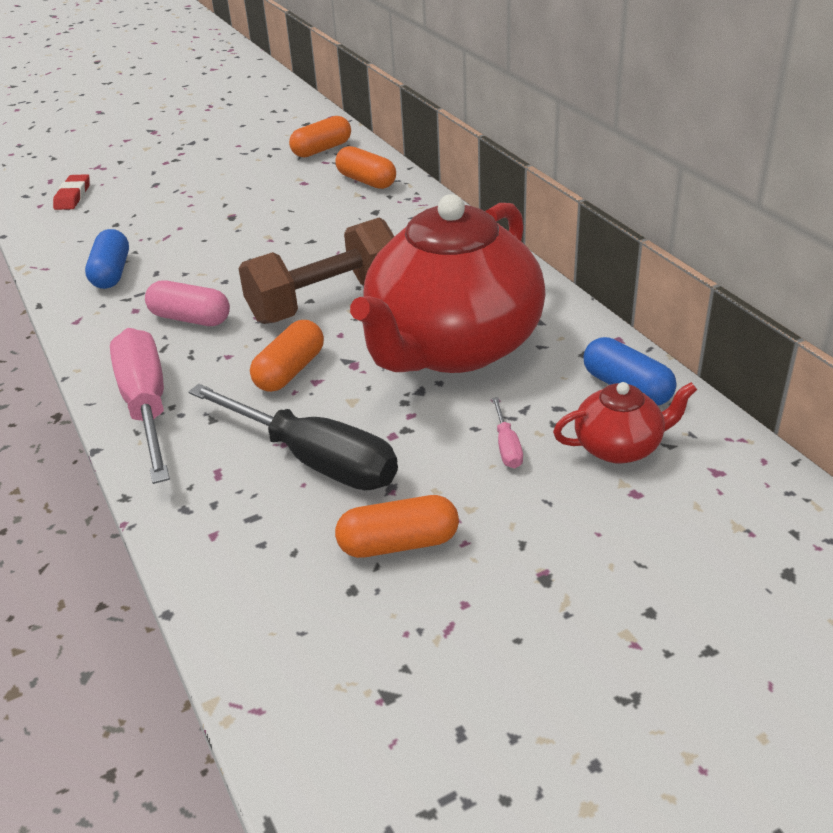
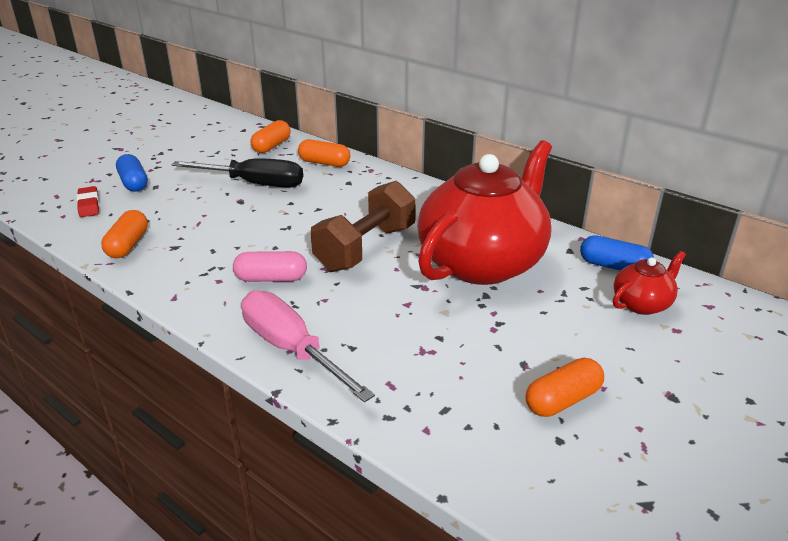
camera: 25 degrees left, 5 degrees down
(112, 273) = (175, 257): blue capsule -> blue capsule (134, 183)
(290, 371) = (382, 301): orange capsule -> orange capsule (128, 245)
(315, 460) = (454, 358): black screwdriver -> black screwdriver (254, 184)
(452, 347) = (482, 262): red teapot -> red teapot turned 150 degrees counterclockwise
(507, 446) = (575, 319): pink screwdriver -> none

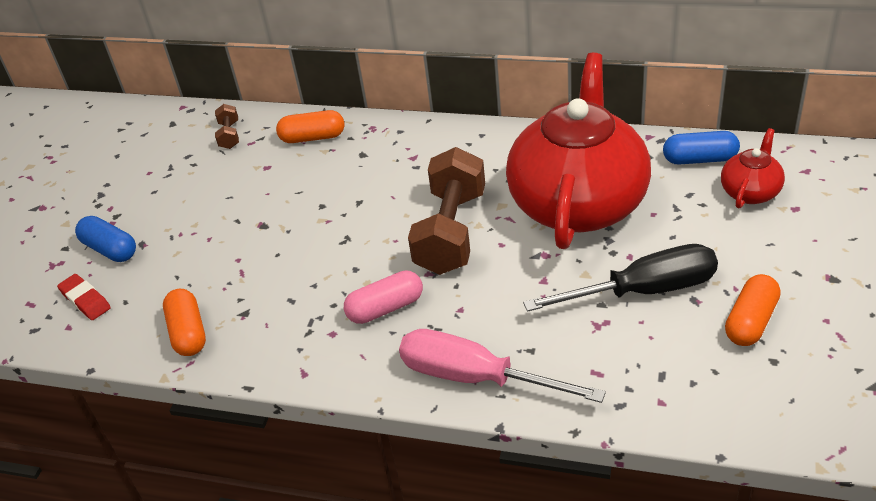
camera: 20 degrees left, 10 degrees up
(254, 184) = (258, 196): black screwdriver -> black screwdriver (643, 291)
(271, 146) = (229, 135): orange capsule -> brown dumbbell

